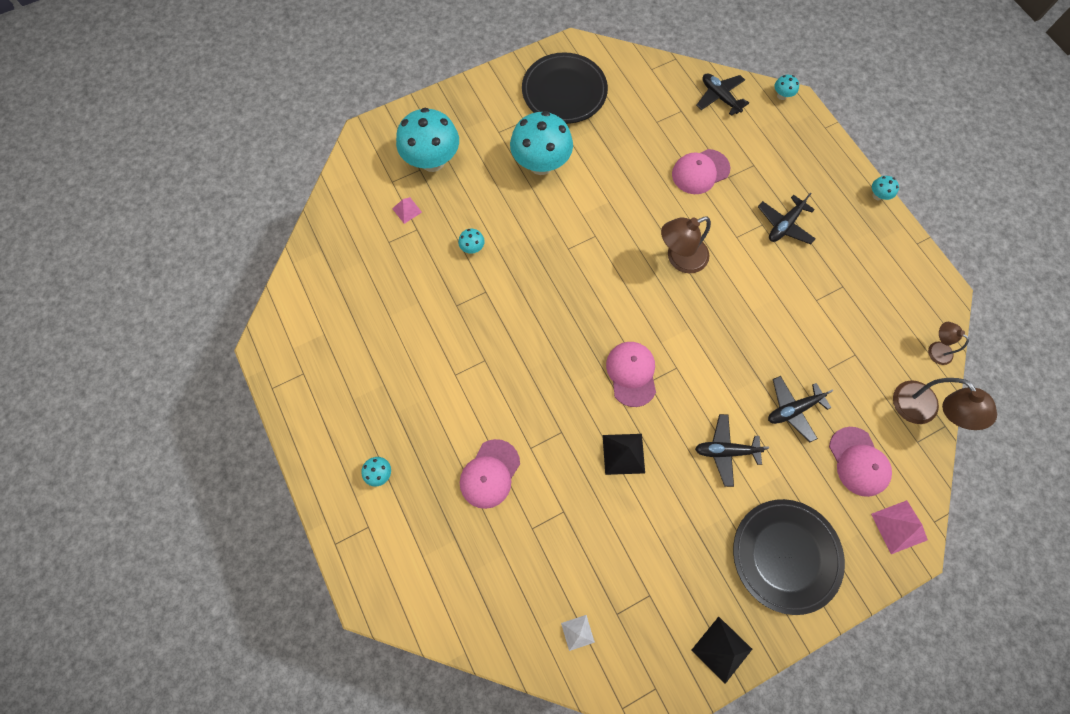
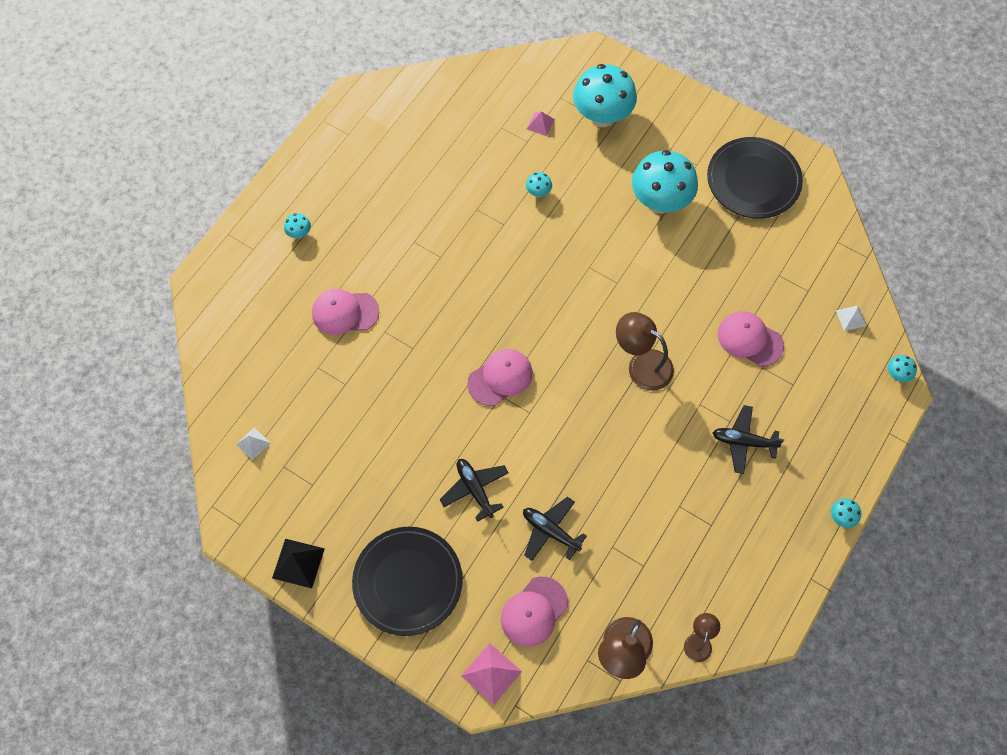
camera: 60 degrees right, 5 degrees down
(623, 453) = (422, 406): black pyramid -> none
(719, 97) = (850, 318): black plane -> white pyramid

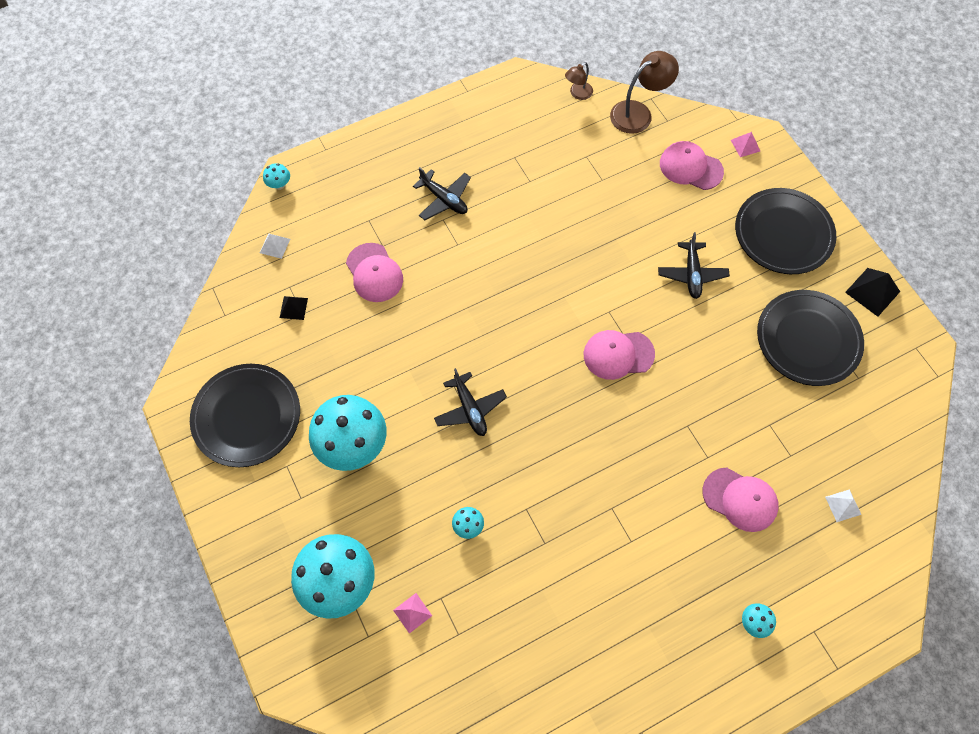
camera: 150 degrees left, 0 degrees up
(253, 443) = (881, 413): white pyramid -> white pyramid (843, 505)
(342, 479) = (807, 340): none -> black plate
(491, 673) = (745, 145): pink pyramid -> pink pyramid, size x0.62
(534, 611) = (690, 167): pink cap -> pink cap turned 135 degrees counterclockwise
(550, 531) = (645, 213): black plane -> black plane (470, 409)
(642, 364) = (483, 300): brown lamp -> none
(790, 276) = (293, 308): none -> black pyramid
(841, 517) = (412, 115): turquoise mushroom -> none

